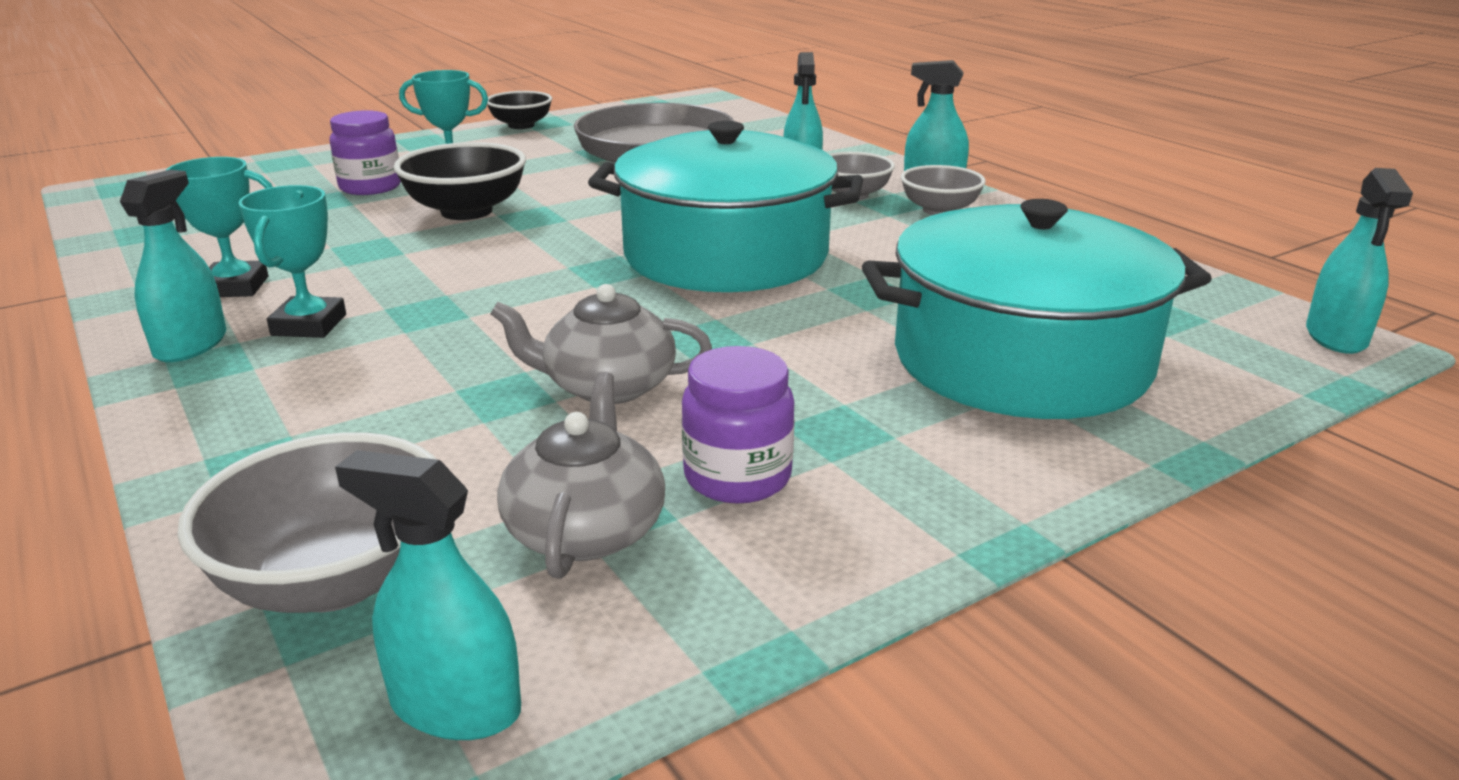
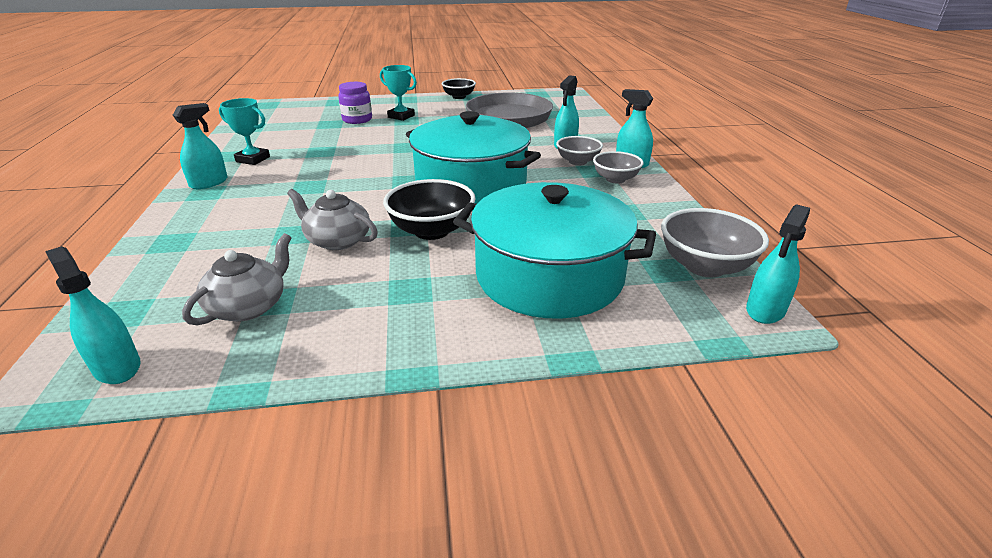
camera: 25 degrees right, 5 degrees up
(309, 325) = (259, 183): turquoise trophy -> none
(335, 580) = (140, 299): grey bowl -> grey bowl (705, 266)
(466, 211) = (382, 139): black bowl -> black bowl (432, 231)
(737, 477) = (337, 300): purple jar -> none

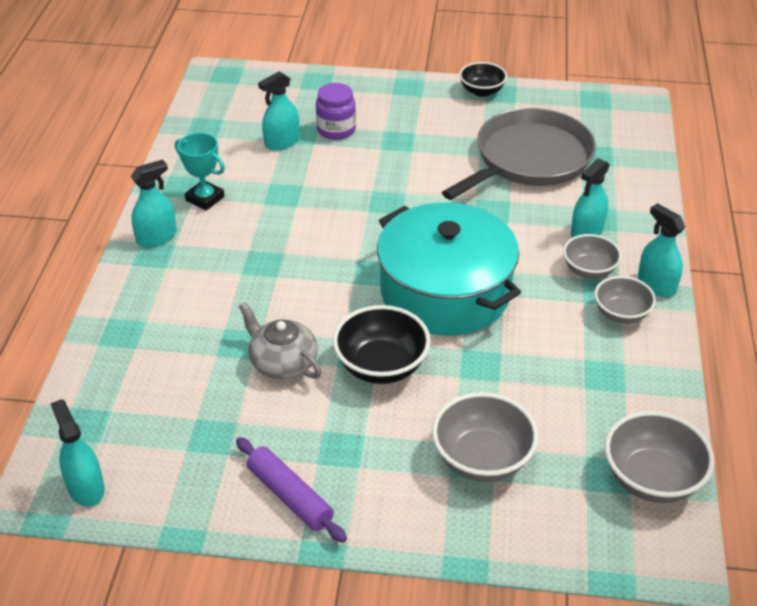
camera: 15 degrees right, 10 degrees up
(249, 306) = (192, 439): grey teapot -> none
(364, 334) = (290, 496): none -> purple rolling pin
(401, 116) = (393, 130): turquoise trophy -> none
(549, 276) = (482, 459): turquoise pot -> grey bowl
(765, 310) = (680, 550): turquoise spray bottle -> turquoise spray bottle (282, 142)

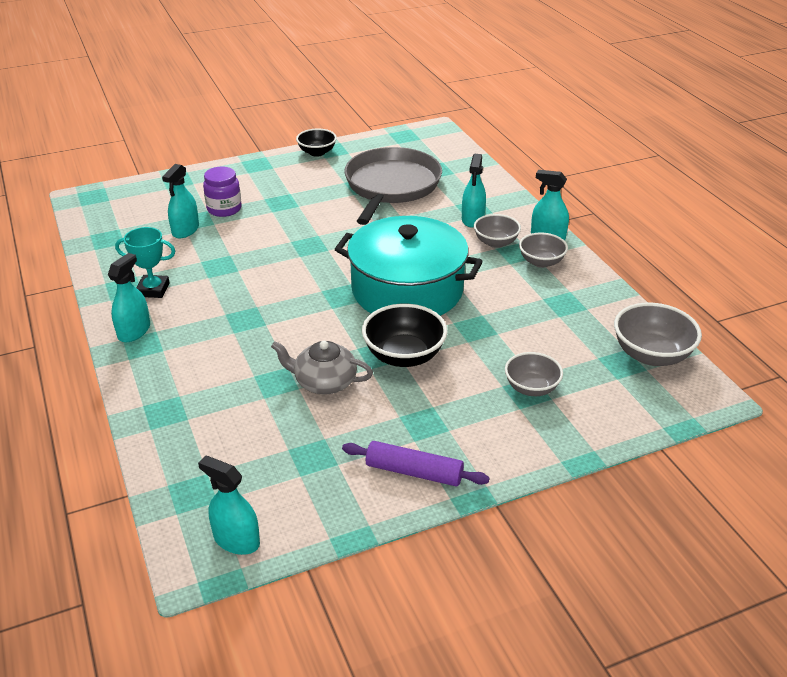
camera: 30 degrees left, 5 degrees down
(482, 459) = (531, 388): grey bowl -> grey bowl, size x0.66

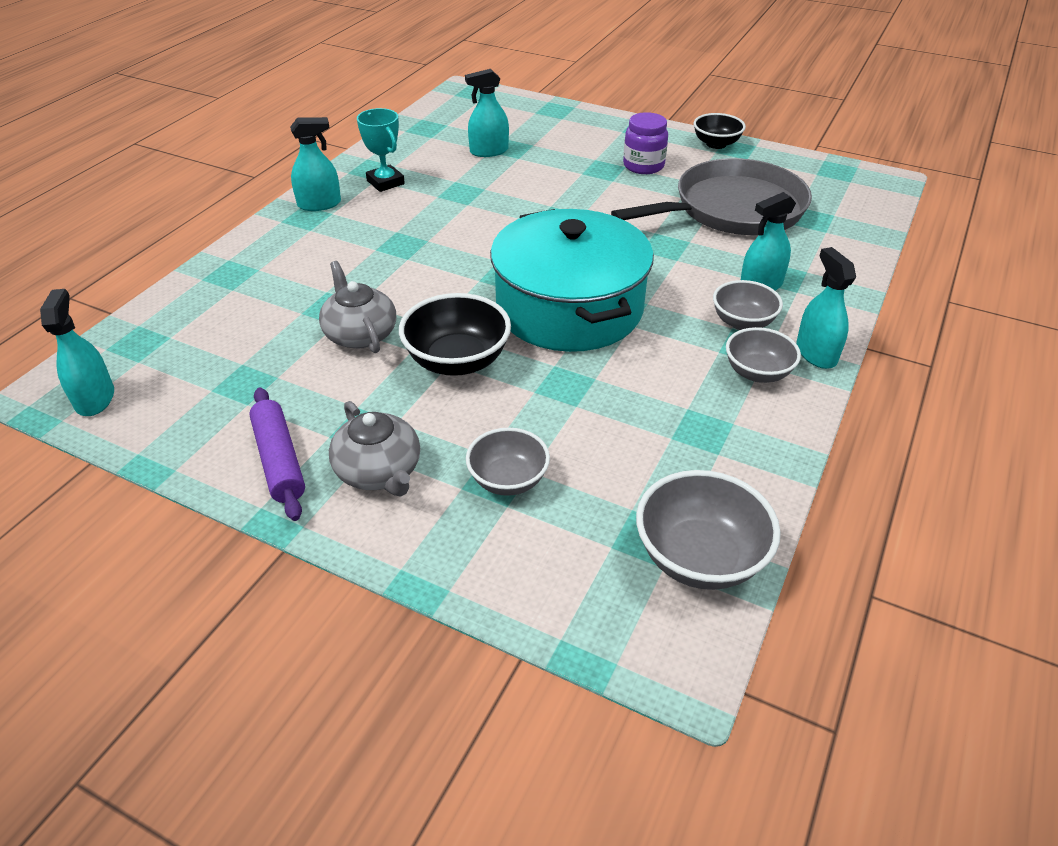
camera: 50 degrees right, 5 degrees up
(224, 209) = (548, 150): purple jar -> purple jar (643, 166)
(471, 433) = (379, 471): none -> grey teapot

